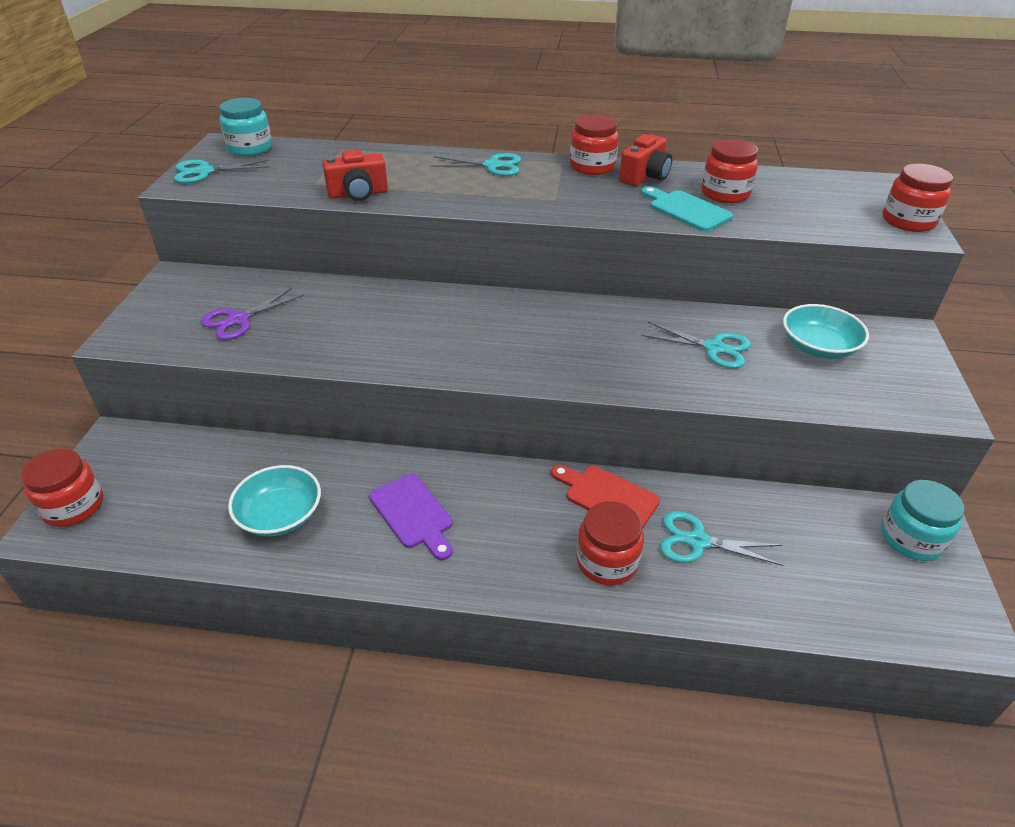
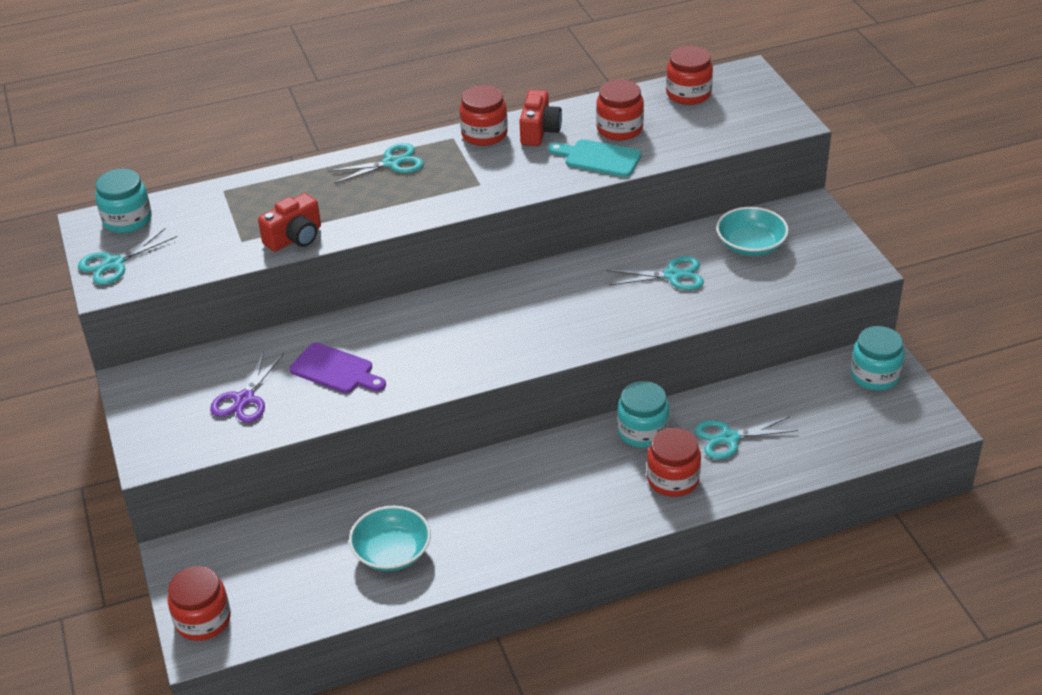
camera: 25 degrees left, 0 degrees up
(413, 514) = (500, 507): purple cutting board -> purple cutting board (335, 370)
(607, 496) = (642, 431): red cutting board -> turquoise jar
(908, 221) = (778, 111): red jar -> red jar (688, 94)

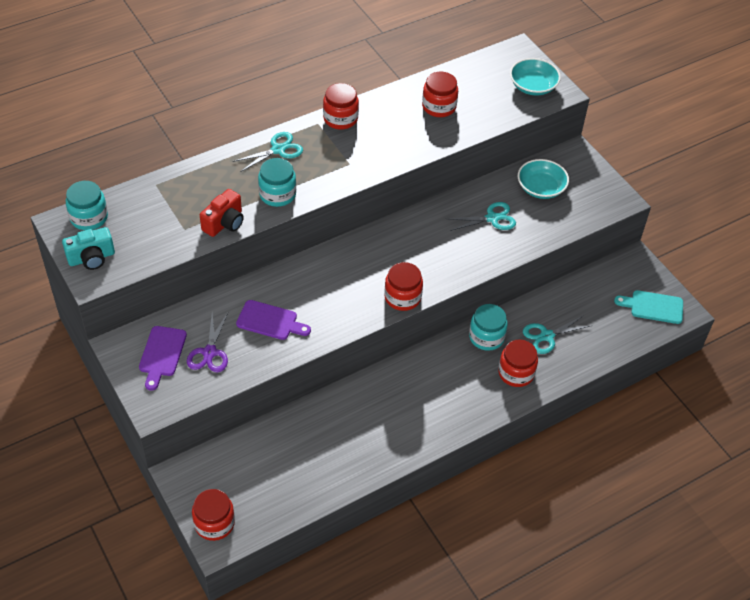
camera: 15 degrees left, 10 degrees up
(114, 263) = (91, 258): turquoise scissors -> turquoise camera
(182, 395) = (162, 354): none -> purple cutting board
(392, 552) = (335, 453): turquoise bowl -> turquoise bowl (533, 86)
(539, 131) = (380, 113): red camera -> none
(598, 158) = (430, 134): turquoise cutting board -> turquoise cutting board (653, 307)
(688, 94) = (481, 72): red jar -> red jar (402, 297)
(874, 375) = (634, 276): turquoise jar -> turquoise jar (277, 194)

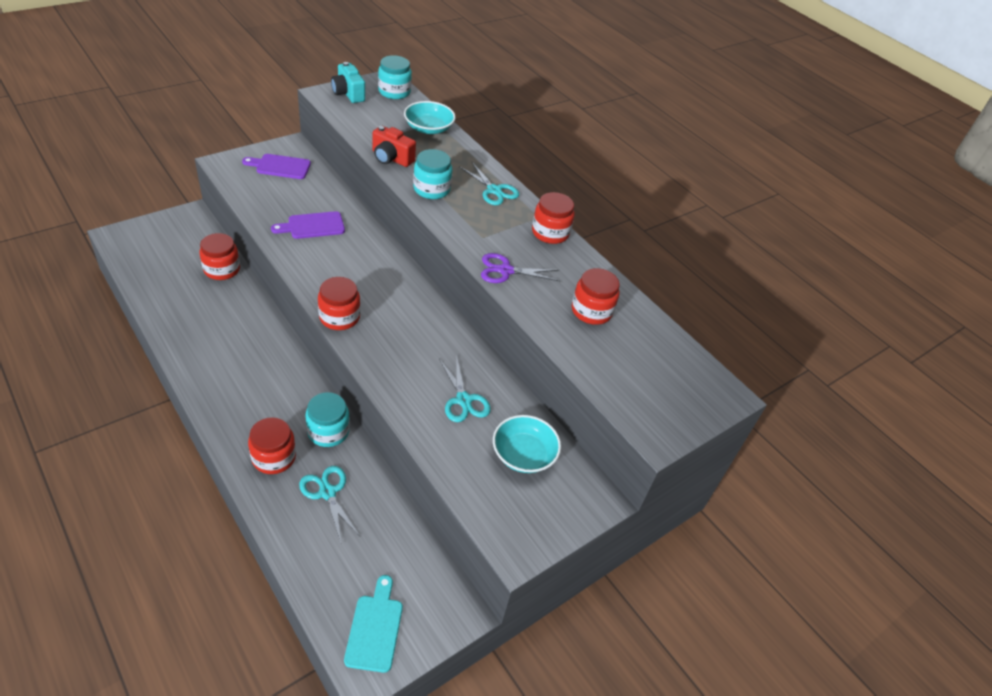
camera: 80 degrees right, 5 degrees down
(209, 352) = (279, 191): purple scissors -> purple scissors (505, 270)
(214, 523) = (136, 234): red jar -> red jar (222, 269)
(270, 321) = (312, 226): purple cutting board -> purple cutting board turned 60 degrees clockwise
(533, 86) = (659, 406): turquoise bowl -> turquoise bowl (428, 128)

